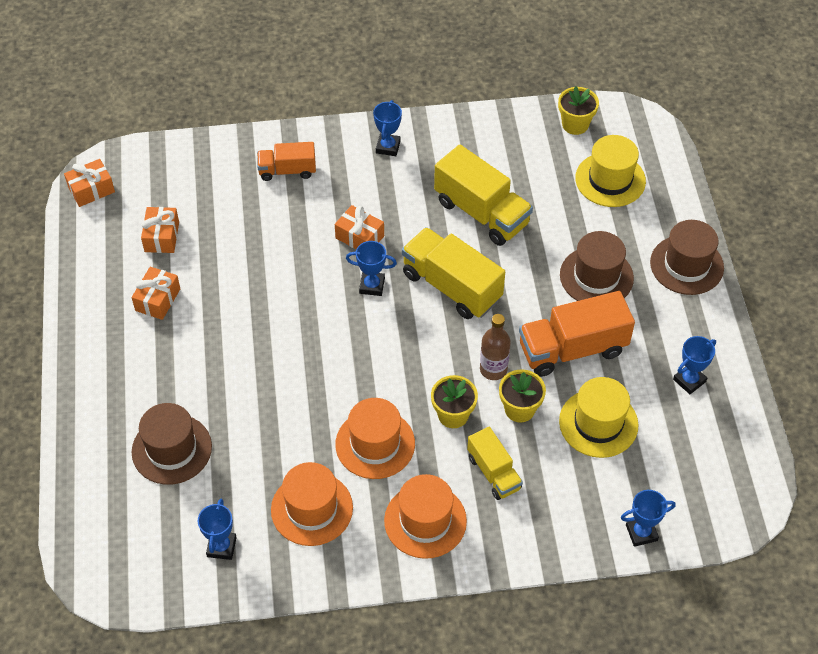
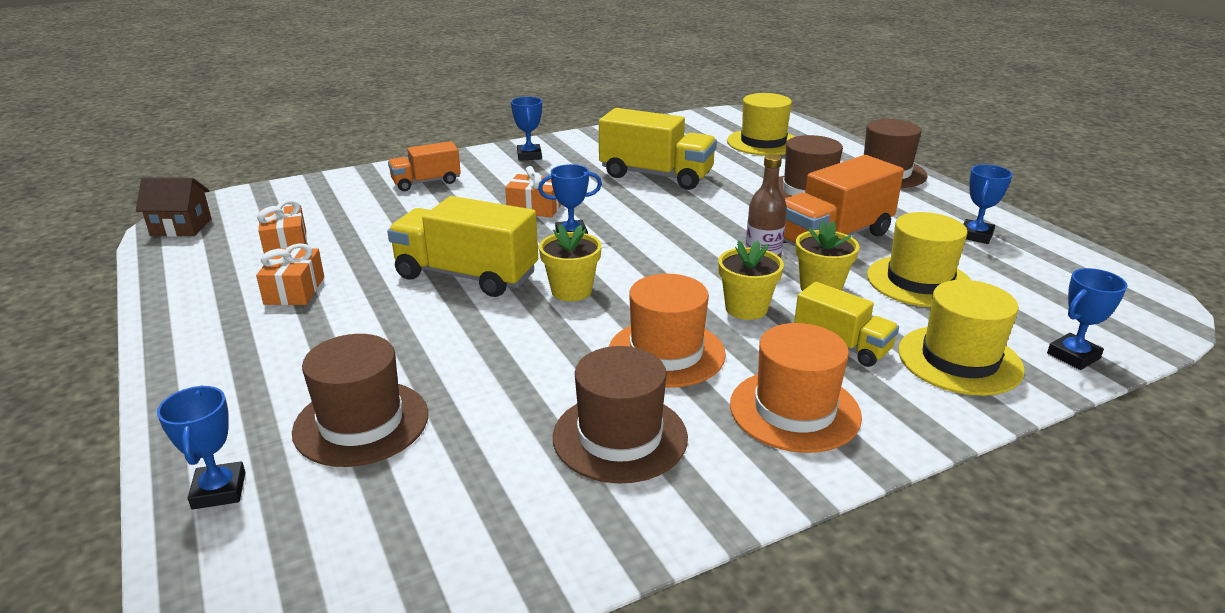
camera: 20 degrees left, 25 degrees down
(91, 190) = (181, 227): orange gift -> brown house
(221, 547) = (495, 520): blue trophy -> blue trophy (219, 490)
(312, 509) = (620, 437): orange hat -> brown hat
(451, 286) = (663, 221): yellow truck -> yellow truck (466, 275)
(561, 512) = (959, 360): none -> yellow hat
(575, 124) = (702, 122): yellow flower pot -> yellow flower pot (571, 291)

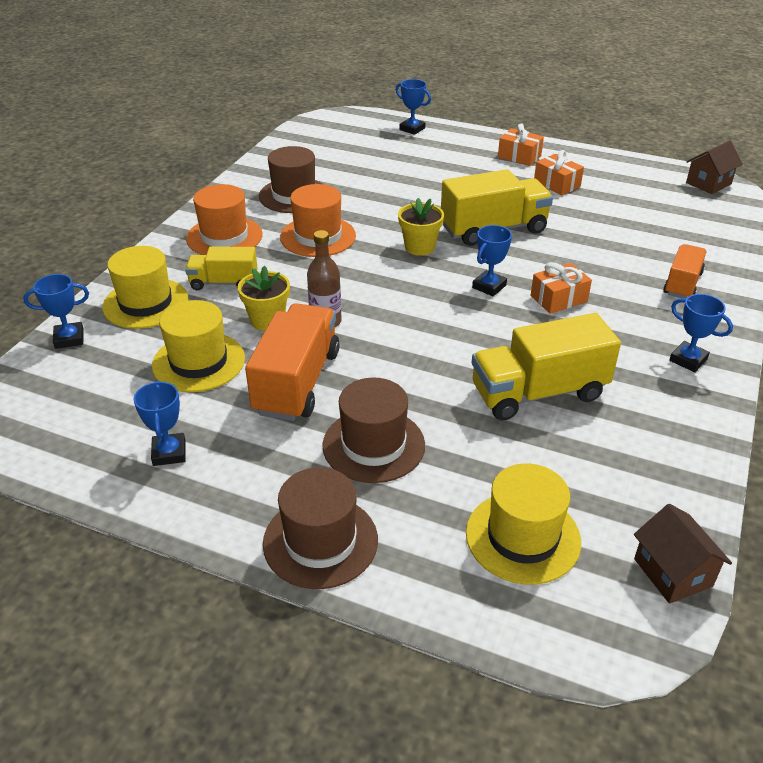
camera: 140 degrees right, 10 degrees up
(286, 244) = (629, 201): orange gift -> orange gift (519, 156)
(361, 423) = (405, 159): brown hat -> none
(705, 117) = (672, 572): none -> brown house
(746, 308) = (302, 282): yellow flower pot -> none
(1073, 356) = (69, 338): blue trophy -> blue trophy turned 60 degrees clockwise

